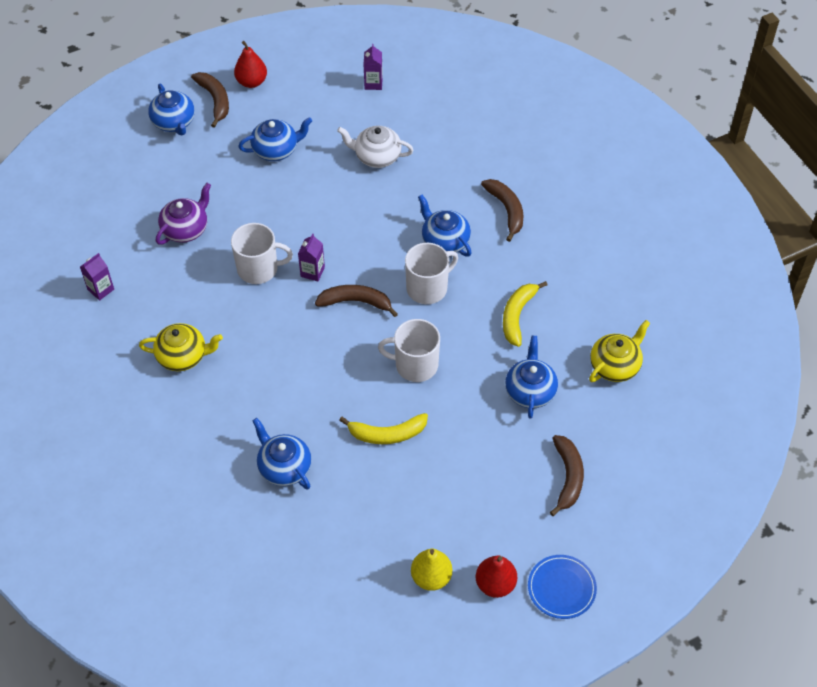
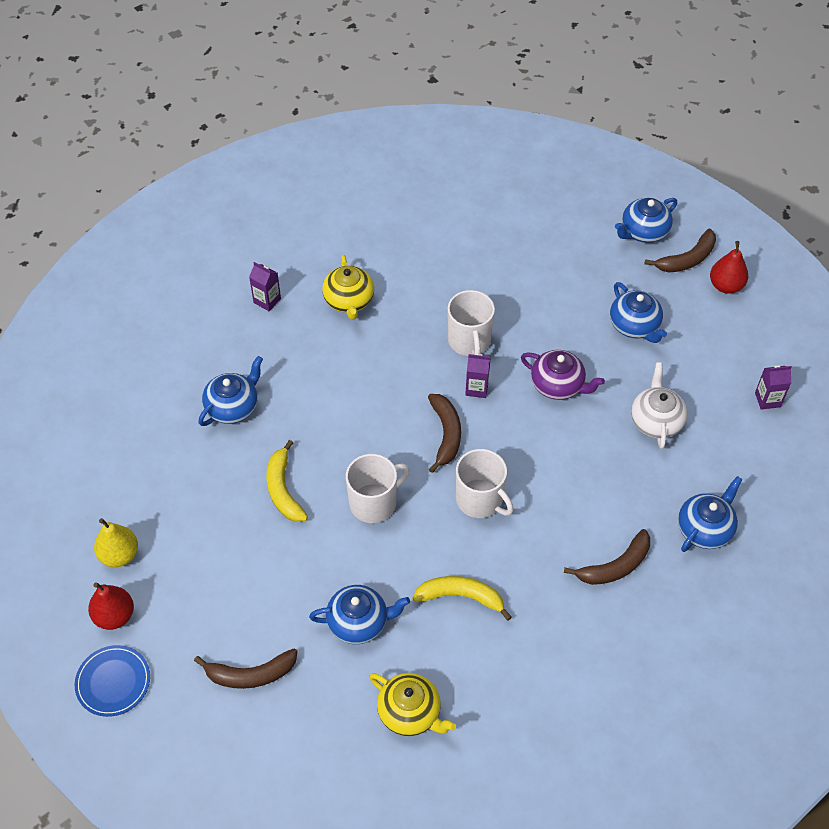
camera: 80 degrees right, 0 degrees up
(101, 289) = (414, 221): purple carton -> purple carton (267, 300)
(186, 229) = (505, 271): purple teapot -> purple teapot (558, 385)
(415, 365) = (374, 502): white mug -> white mug turned 60 degrees clockwise
(444, 241) = (551, 507): blue teapot -> blue teapot (705, 529)

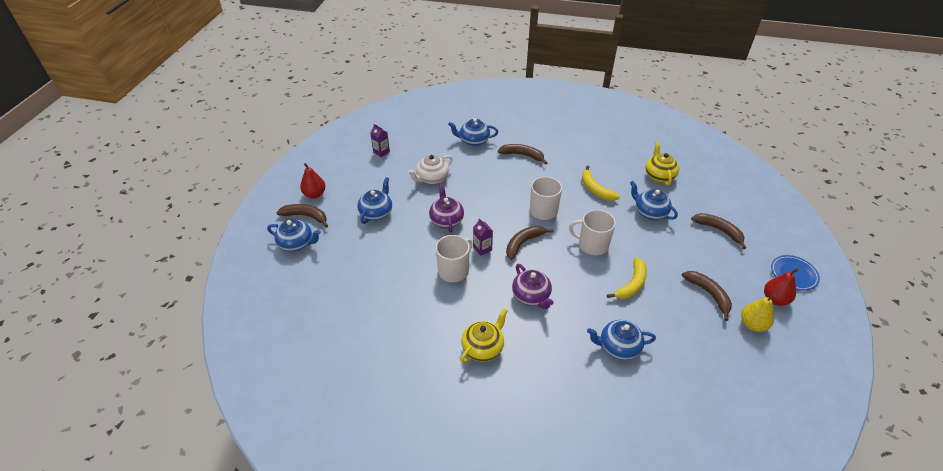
camera: 130 degrees left, 10 degrees down
(192, 553) = (708, 294): none -> brown banana
(267, 300) = (529, 394): purple carton -> none
(366, 383) = (531, 296): none -> purple teapot

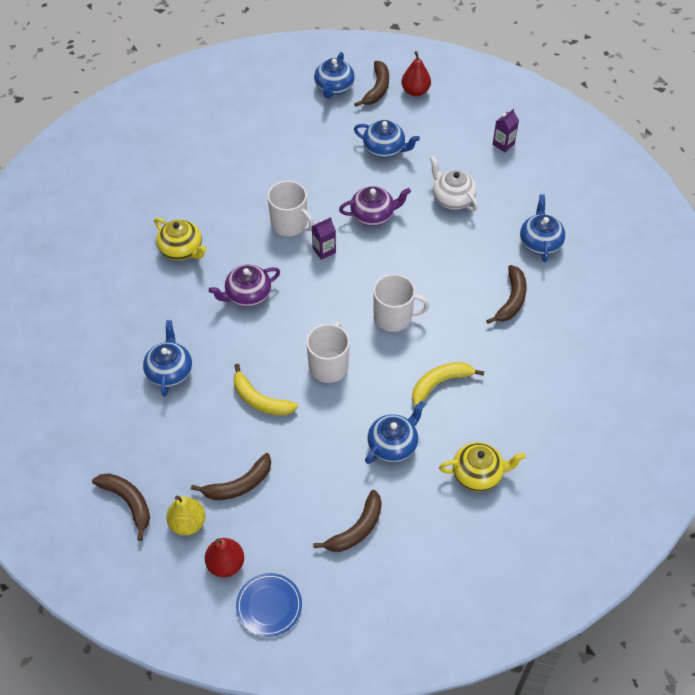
camera: 90 degrees right, 10 degrees up
(523, 243) = (332, 292): brown banana -> brown banana (128, 502)

